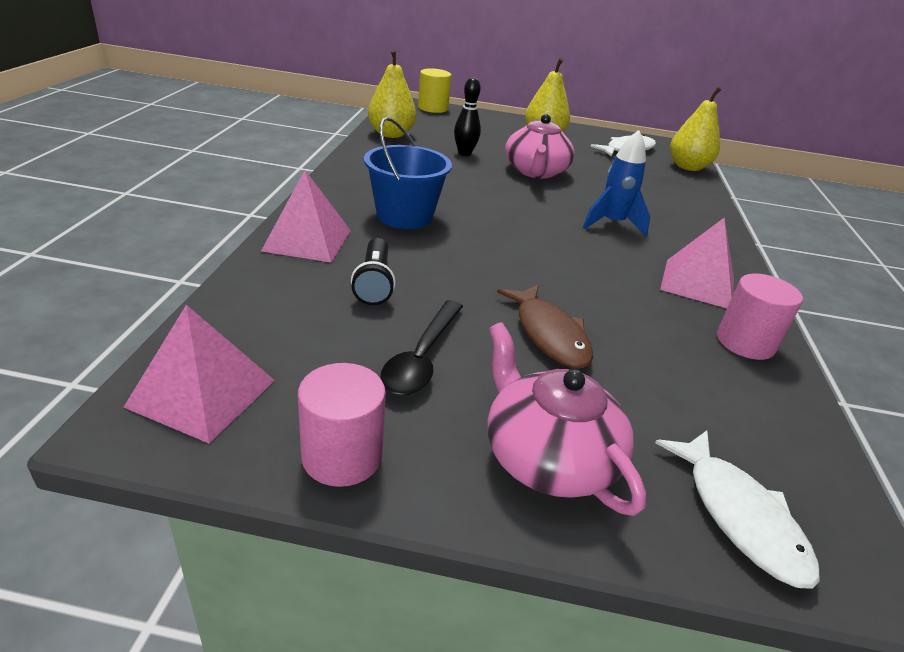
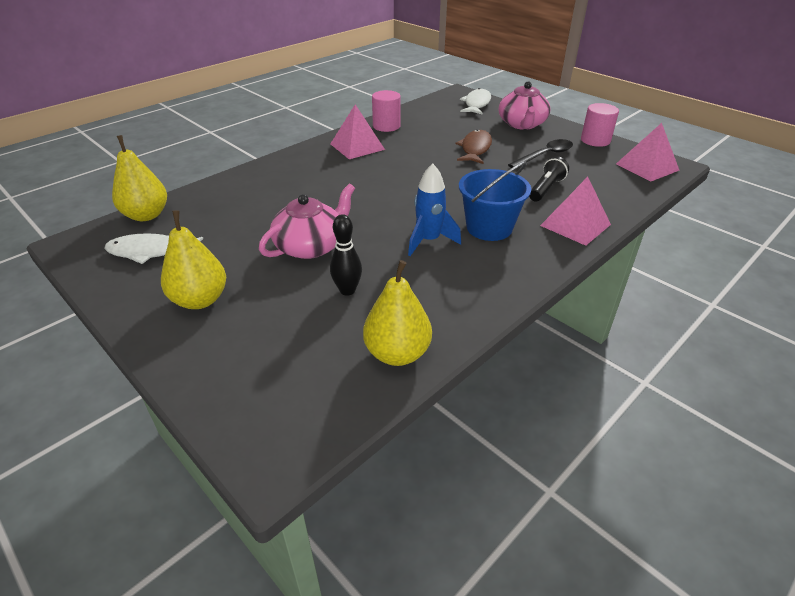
camera: 140 degrees left, 5 degrees up
(433, 108) = (249, 425): yellow cylinder -> none
(612, 224) = (338, 185): blue rocket -> blue rocket (429, 241)

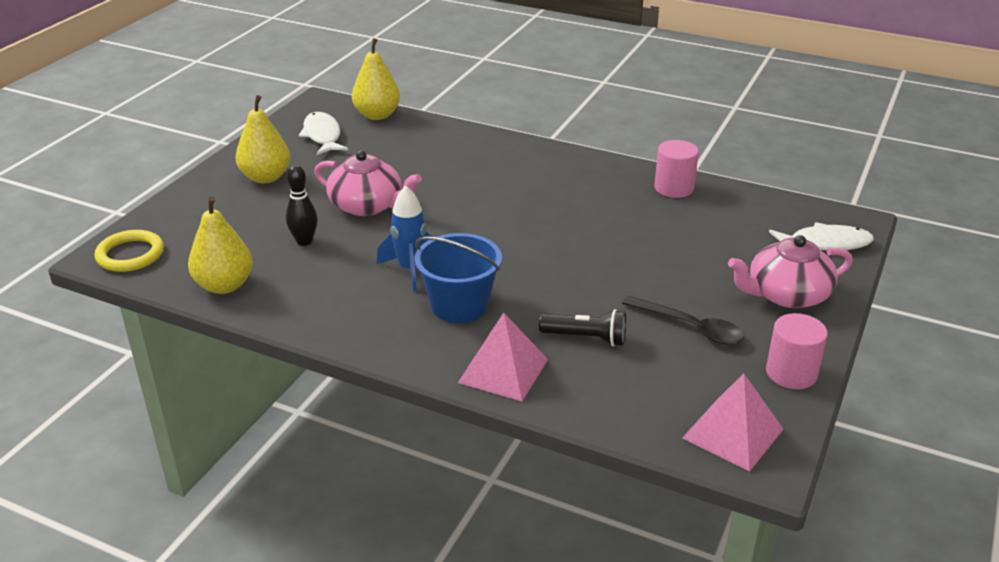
camera: 70 degrees right, 5 degrees down
(286, 430) = (130, 255): none -> yellow ring
(357, 146) = (597, 181): pink pyramid -> none
(475, 149) = (663, 265): brown fish -> none

